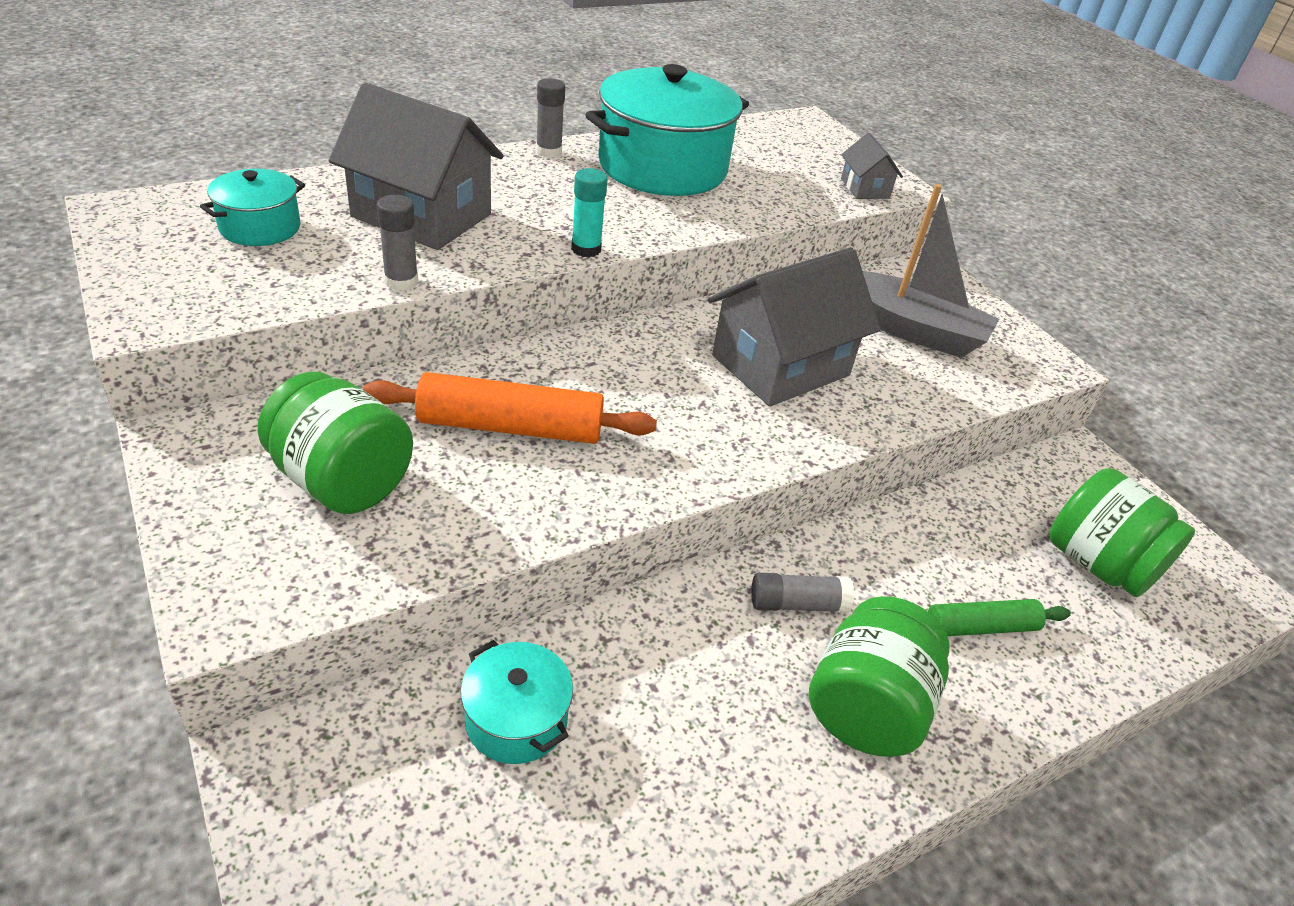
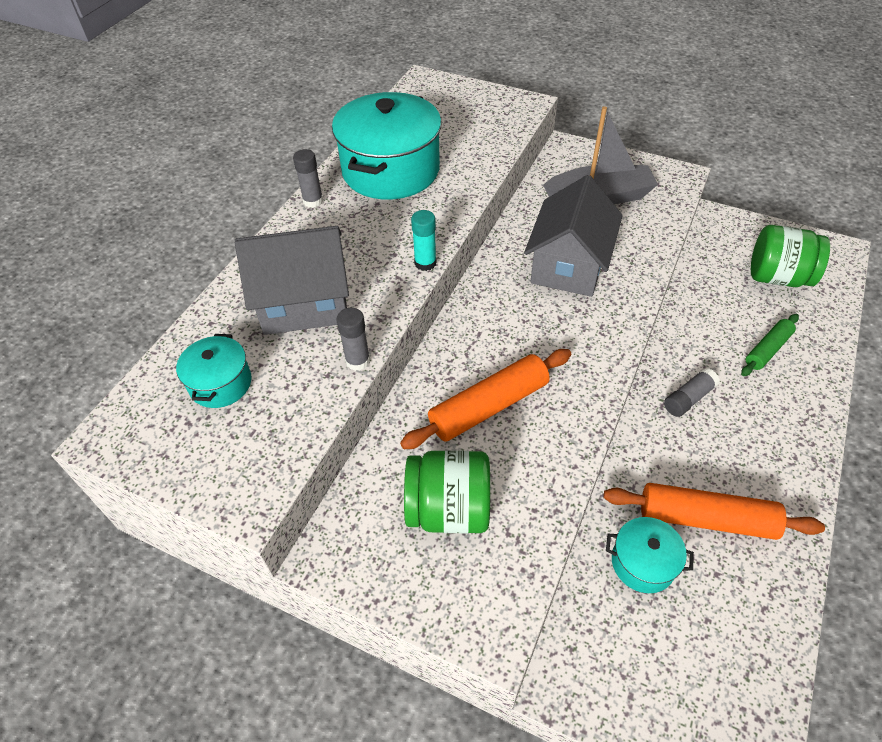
camera: 30 degrees left, 10 degrees up
(656, 736) = (706, 518): none -> orange rolling pin
(865, 188) = (510, 116): grey house -> none
(866, 707) = (766, 429): green jar -> none

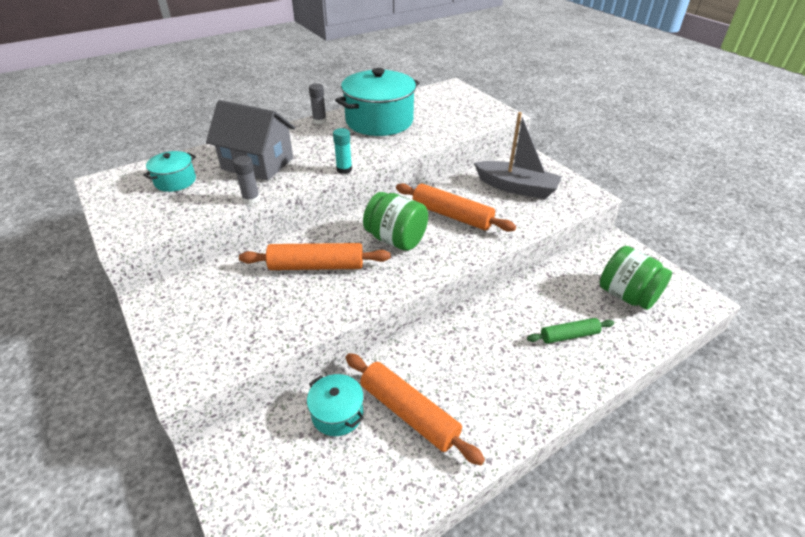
camera: 30 degrees right, 10 degrees down
(448, 509) = (234, 305): green jar -> green jar (396, 239)
(568, 265) = (452, 215): grey house -> orange rolling pin
(688, 398) = (474, 336): grey glue stick -> none

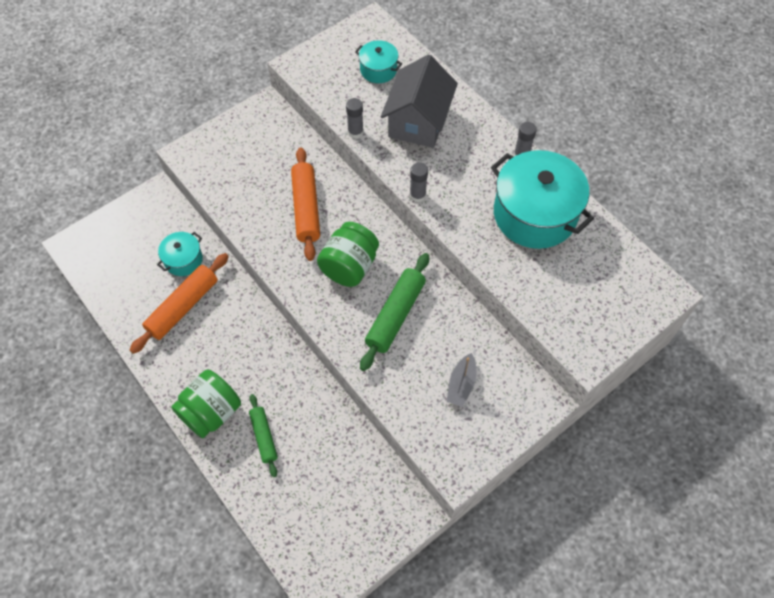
camera: 85 degrees right, 20 degrees up
(344, 169) = (417, 195): turquoise glue stick -> grey glue stick
(452, 215) = (395, 315): orange rolling pin -> green rolling pin
(516, 187) = (461, 384): grey boat -> grey boat, size x0.55
(626, 295) = (322, 505): green jar -> green jar (211, 412)

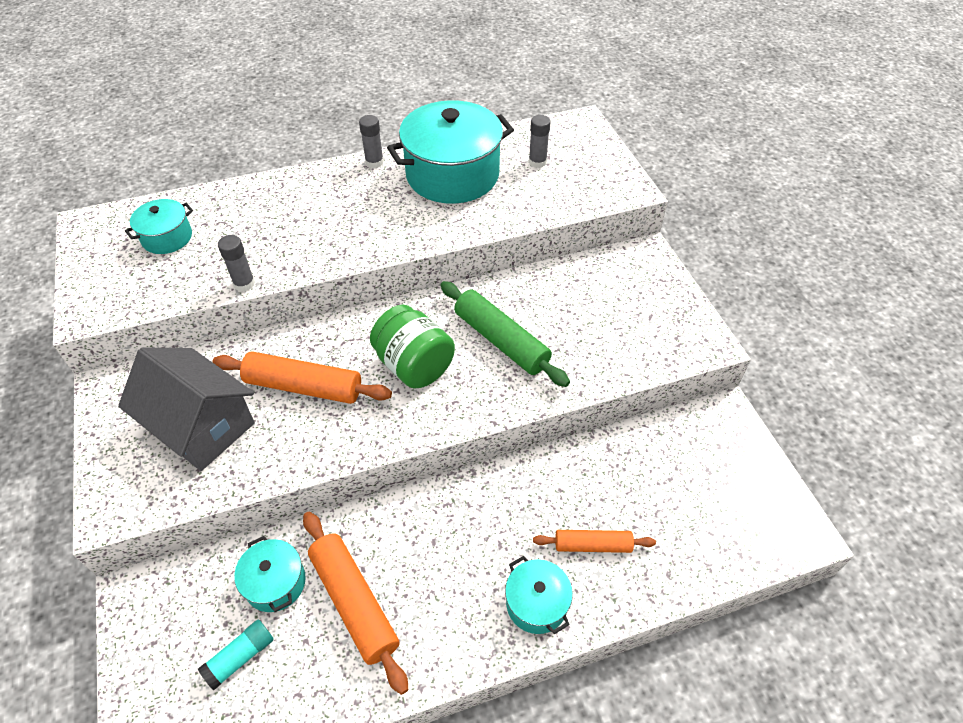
camera: 70 degrees left, 10 degrees down
(136, 263) = (240, 657): none -> turquoise glue stick
(211, 412) = (536, 603): green jar -> turquoise pot
(264, 437) = (593, 545): green rolling pin -> orange rolling pin
(417, 195) = (373, 254): grey glue stick -> grey glue stick (537, 162)
(418, 121) = (271, 225): grey house -> grey house (201, 426)
(461, 384) = (609, 310): grey boat -> none

